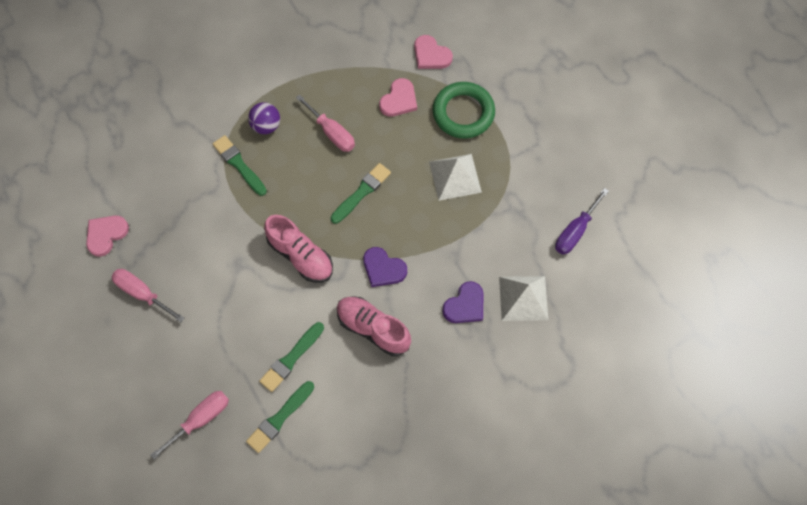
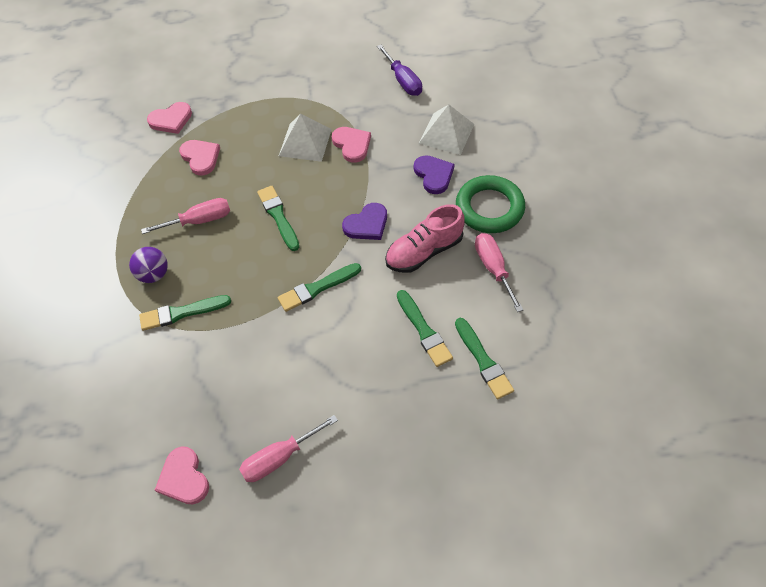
camera: 65 degrees left, 10 degrees down
(201, 419) = (455, 438): pink screwdriver -> pink screwdriver (493, 268)
(301, 256) = (317, 288): pink shoe -> green brush
(463, 113) = (246, 116): green ring -> green ring (489, 208)
(470, 218) = (352, 145): none -> pink heart

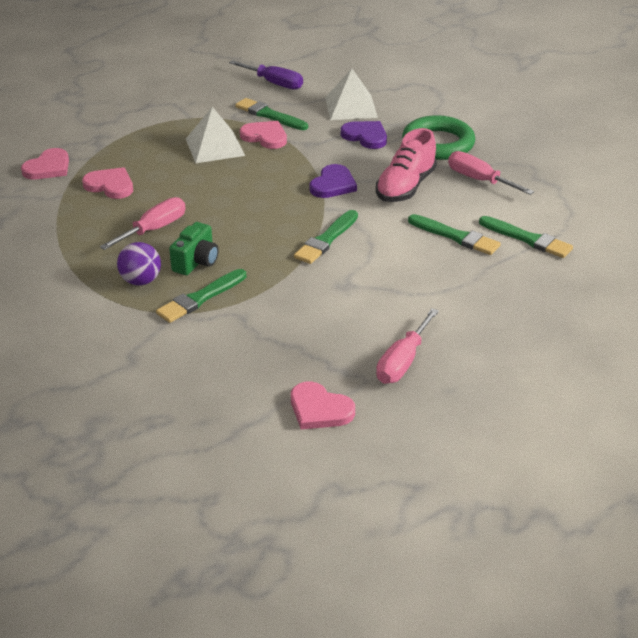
camera: 30 degrees left, 20 degrees down
(205, 271) = (196, 262): none -> green camera
(278, 216) = (237, 203): green brush -> green brush (269, 115)

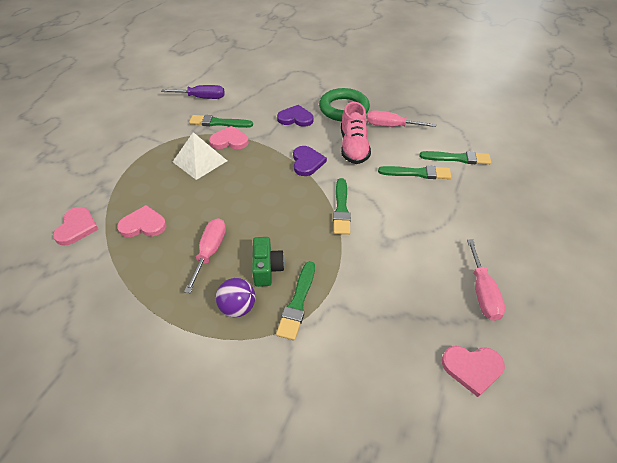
camera: 30 degrees left, 10 degrees up
(351, 107) = (267, 100): white pyramid -> none

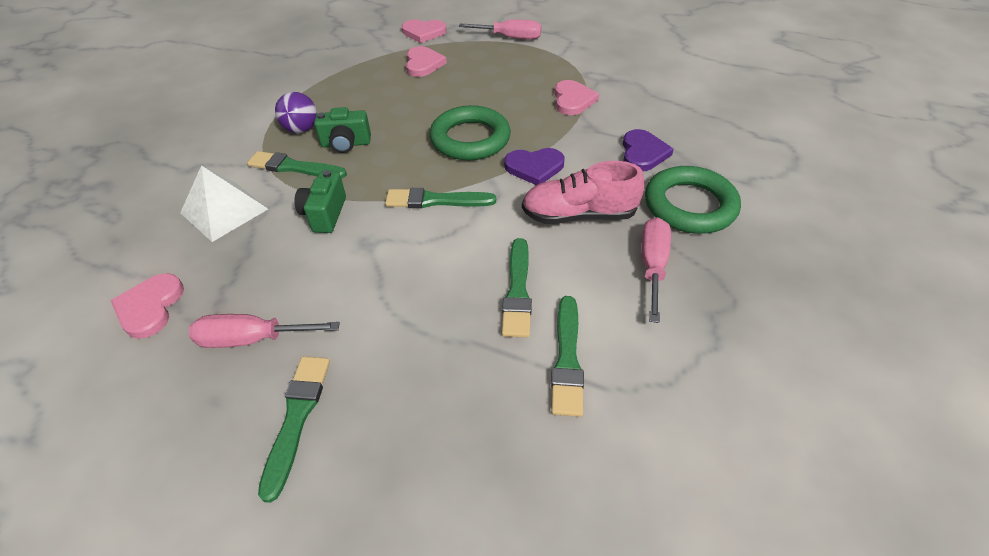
camera: 90 degrees right, 0 degrees up
(200, 161) = (528, 83): white pyramid -> white pyramid (224, 211)
(202, 98) = (667, 70): purple screwdriver -> none
(210, 252) = (378, 106): pink screwdriver -> pink screwdriver (510, 38)
(218, 123) = (611, 88): green brush -> green brush (296, 418)
(270, 192) = (470, 139): none -> green ring
(358, 271) = (325, 214): none -> green camera

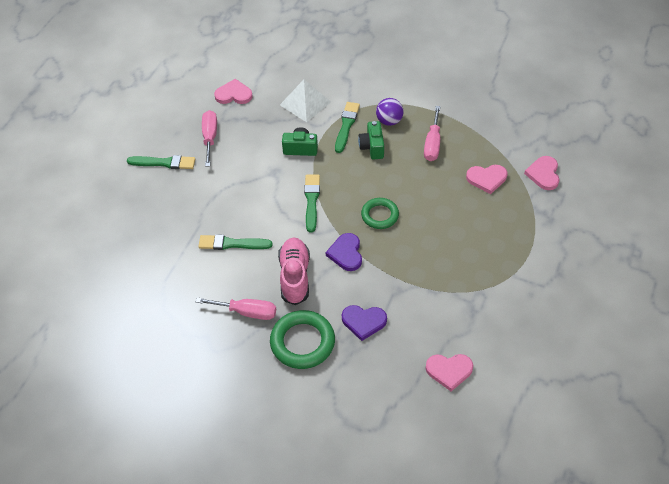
camera: 90 degrees right, 5 degrees up
(470, 139) = (380, 215): green ring -> green ring, size x0.64
(510, 38) = (542, 238): pink screwdriver -> pink screwdriver (432, 144)
(567, 359) = (184, 265): green brush -> none
(573, 100) = (436, 281): pink heart -> pink heart (449, 371)

